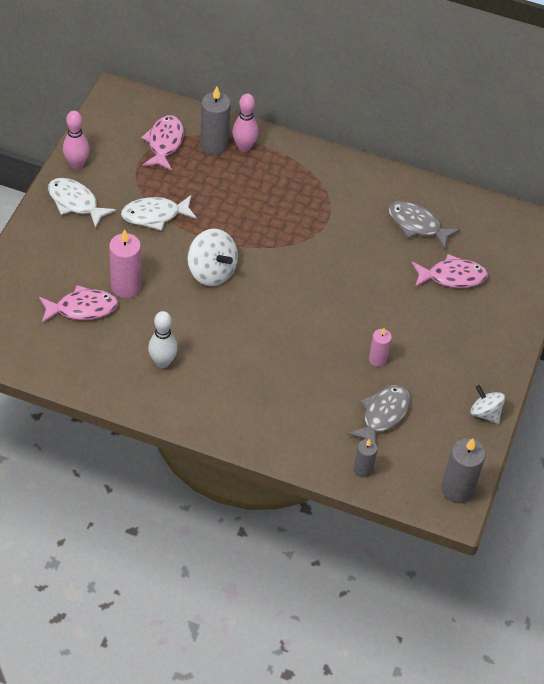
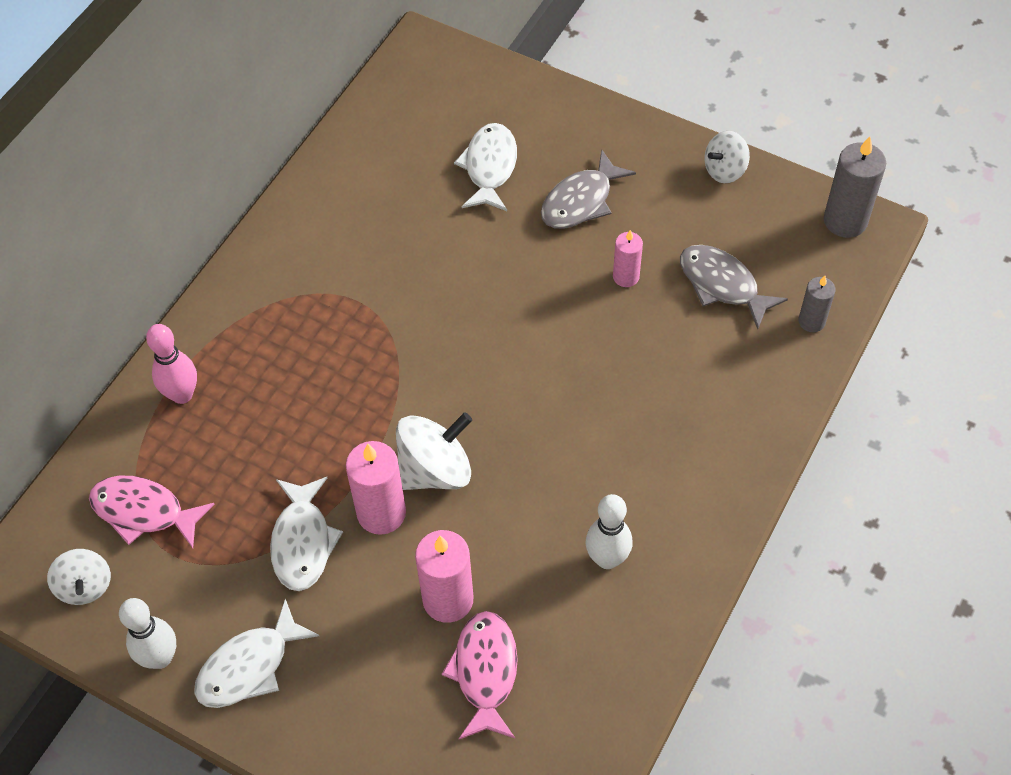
camera: 75 degrees left, 5 degrees up
(77, 164) = (160, 657): pink bowling pin -> white bowling pin
(115, 126) = (85, 586): none -> white spinning top
(178, 249) = (381, 513): none -> pink candle
(214, 145) = (167, 437): grey candle -> none
(417, 225) = (388, 193): grey fish -> grey fish (581, 201)
(452, 277) = (489, 167): pink fish -> white fish

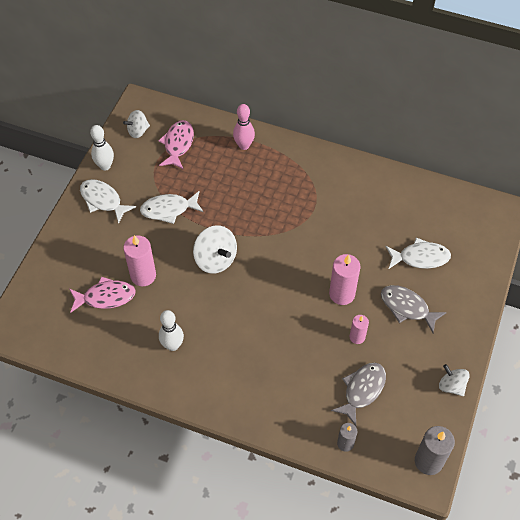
camera: 80 degrees right, 0 degrees up
(381, 513) = (188, 239): pink candle -> pink candle (342, 294)

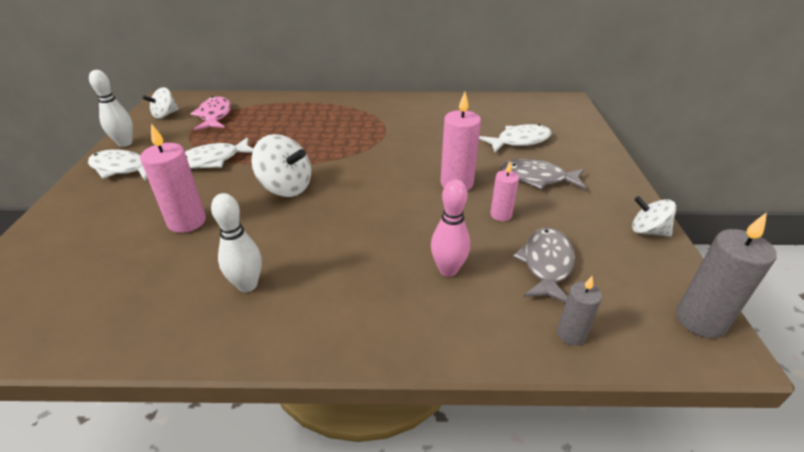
camera: 20 degrees left, 20 degrees down
(105, 297) = (129, 255): pink fish -> none
(244, 145) = (289, 105): pink bowling pin -> pink bowling pin (448, 270)

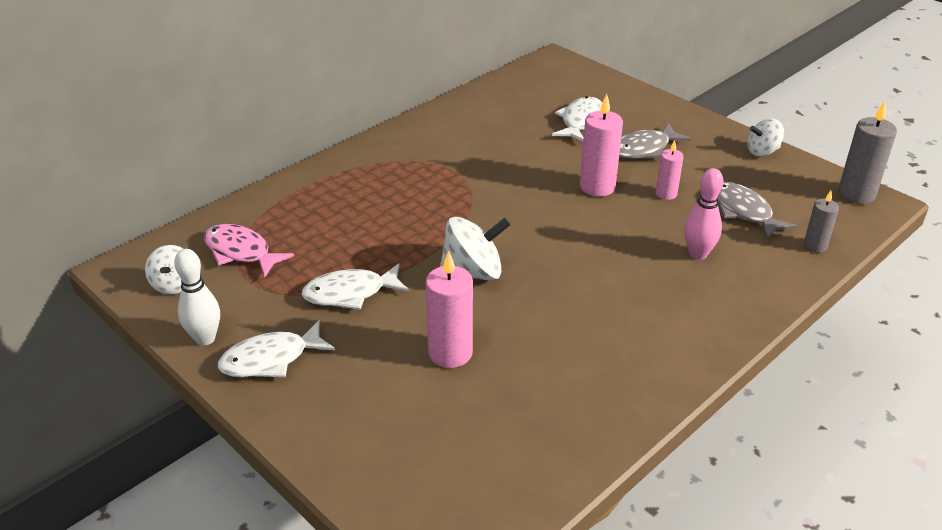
camera: 45 degrees left, 0 degrees up
(213, 160) = (350, 293): white fish -> white fish turned 60 degrees clockwise
(247, 285) = (595, 356): white bowling pin -> none

